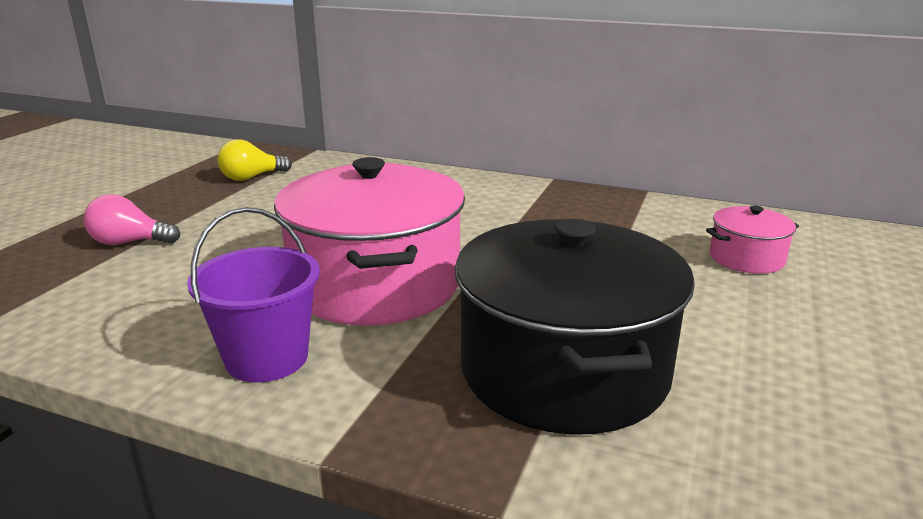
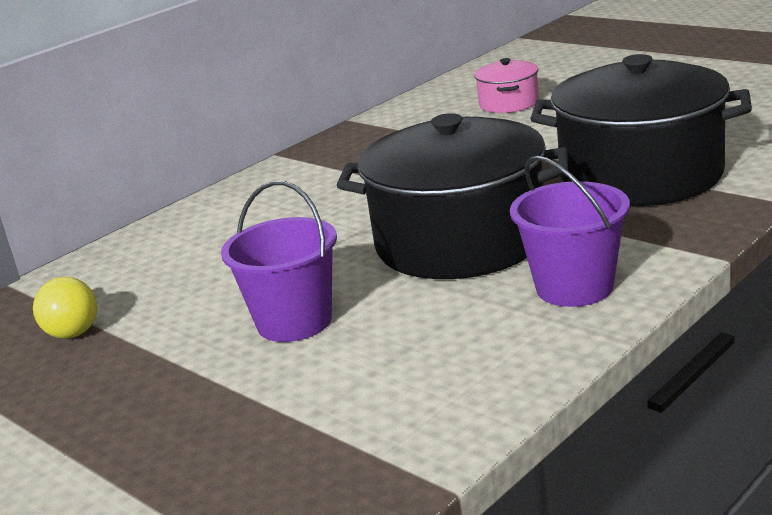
camera: 65 degrees left, 0 degrees up
(129, 242) = (235, 397): pink light bulb -> none
(236, 241) = (294, 322): none -> purple bucket
(376, 284) = (460, 241): pink pot -> black pot

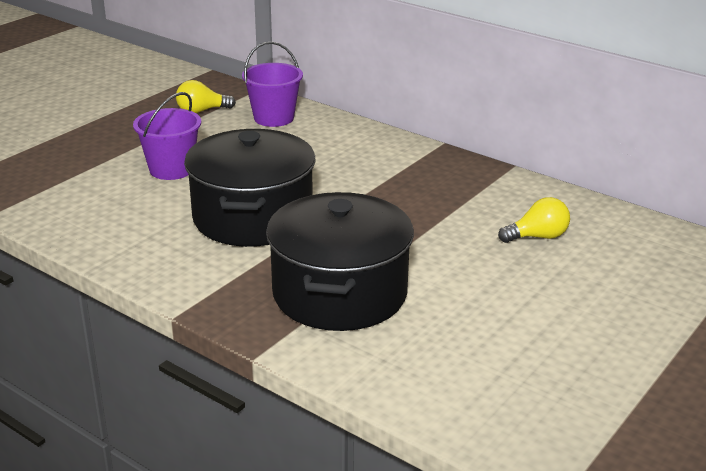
camera: 80 degrees right, 5 degrees up
(509, 103) = (537, 237): pink pot -> yellow light bulb
(574, 287) = (164, 257): purple bucket -> purple bucket (274, 118)

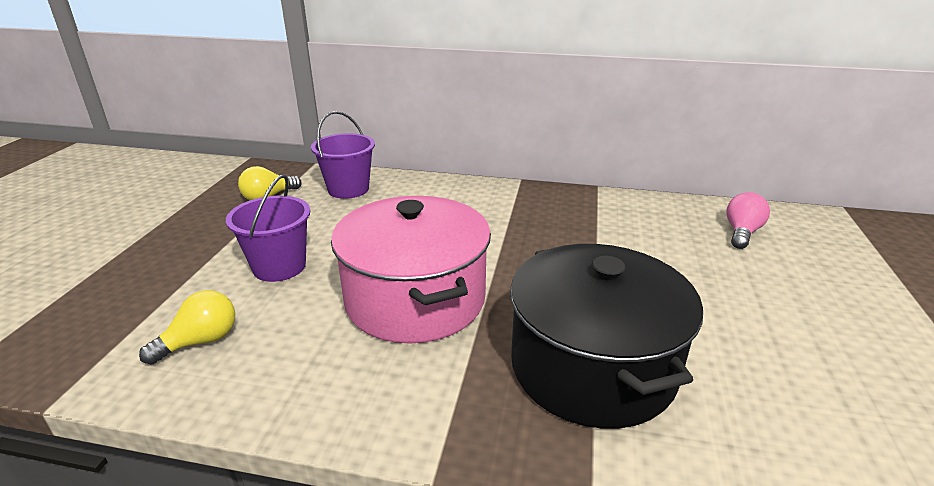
camera: 25 degrees left, 0 degrees up
(253, 217) = (415, 299): black pot -> pink pot
(537, 237) = (691, 245): yellow light bulb -> yellow light bulb (200, 341)
(604, 239) = (741, 232): none -> pink light bulb

